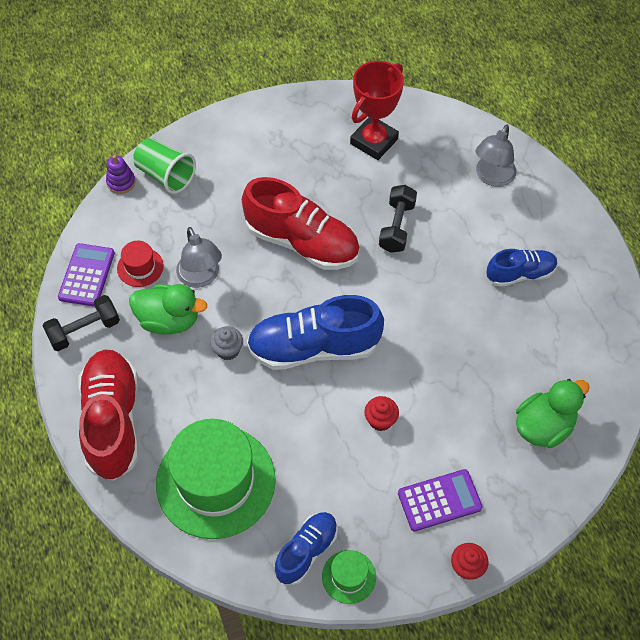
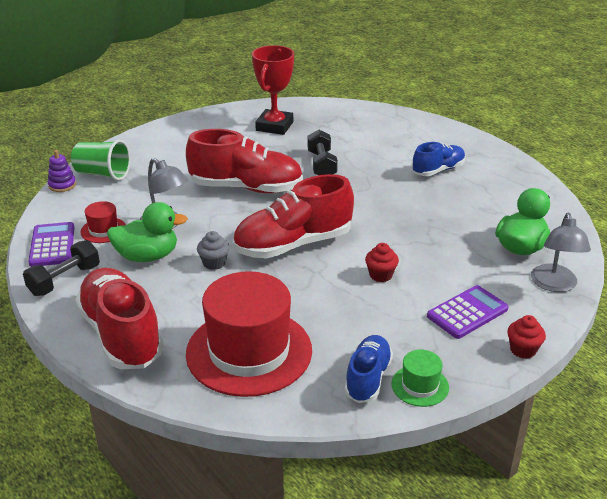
camera: 20 degrees left, 25 degrees down
(215, 481) = (249, 351): green hat -> red hat
(314, 347) = (293, 245): blue shoe -> red shoe
(492, 177) = (380, 127): grey lamp -> grey lamp (554, 285)

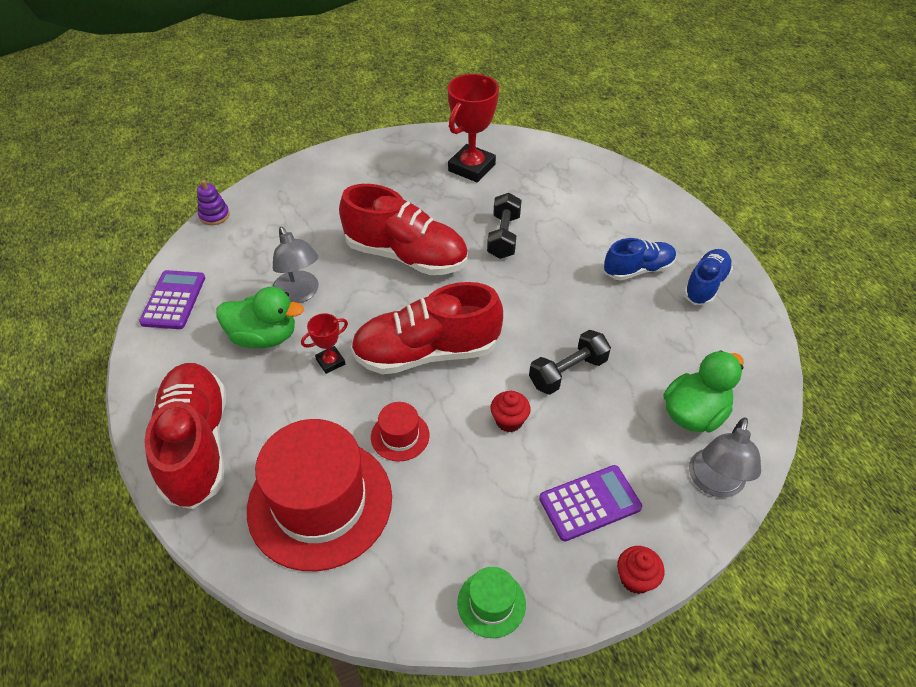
camera: 15 degrees right, 15 degrees up
(64, 280) = (168, 353): black dumbbell -> black dumbbell (567, 372)
(103, 174) = (261, 207): green cup -> none
(103, 230) = (233, 289): red hat -> red hat (400, 436)
(214, 263) = (330, 362): grey cupcake -> red trophy
(368, 378) = (436, 576): blue shoe -> blue shoe (705, 285)

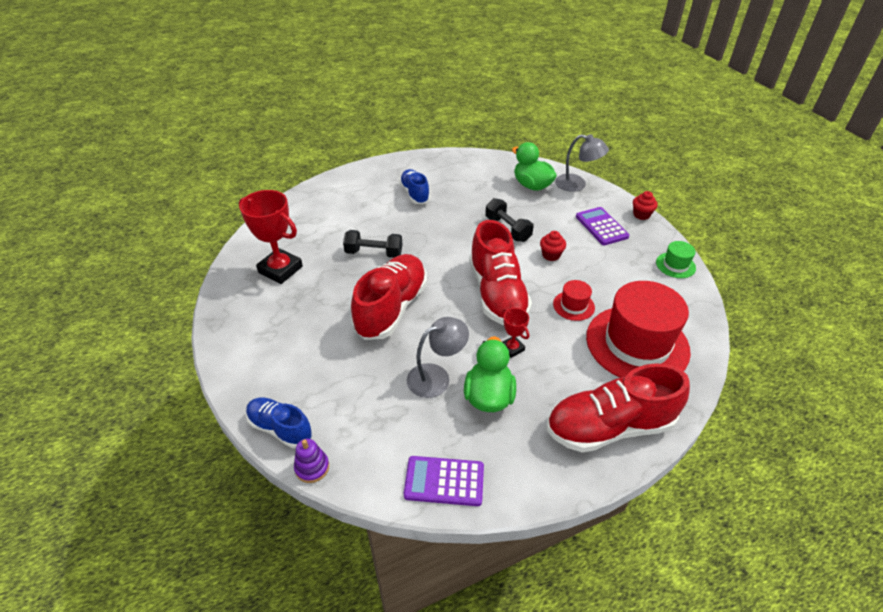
camera: 90 degrees left, 5 degrees down
(705, 285) = (430, 170): blue shoe -> blue shoe (280, 428)

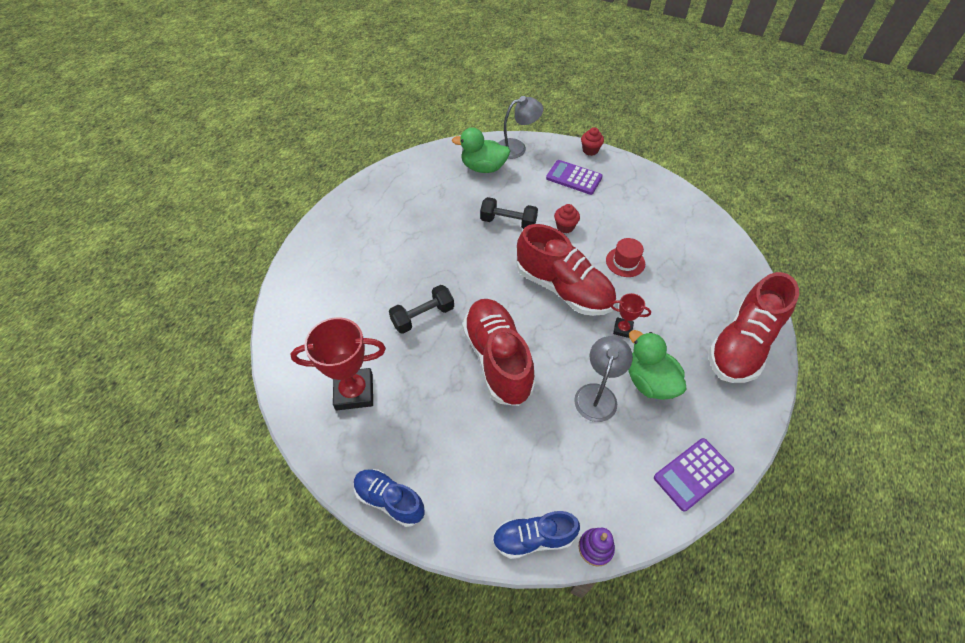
camera: 40 degrees left, 10 degrees up
(415, 194) = (392, 233): blue shoe -> blue shoe (390, 500)
(637, 344) = (694, 266): red hat -> none
(675, 265) = (654, 182): green hat -> none

